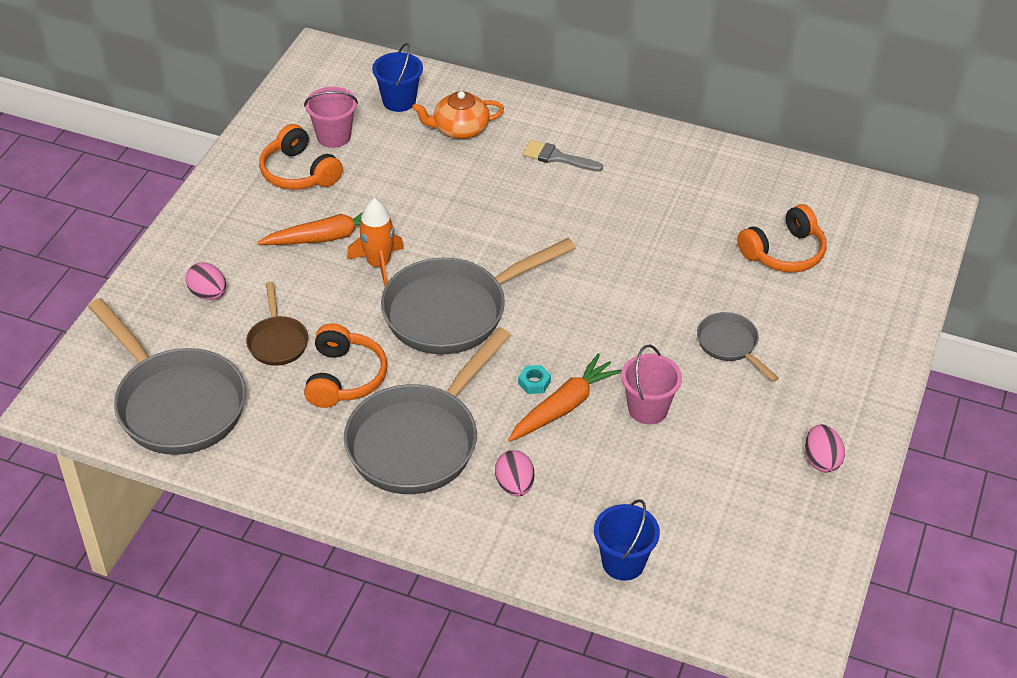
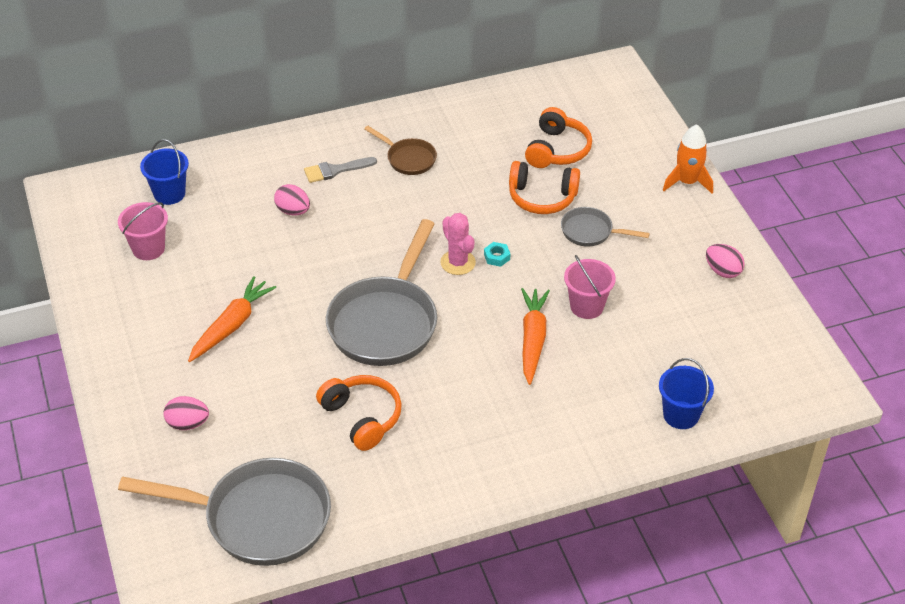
camera: 40 degrees left, 0 degrees up
(277, 341) = (282, 424): brown pan -> brown pan (408, 159)
(299, 172) = (152, 291): orange headphones -> orange headphones (542, 197)
(378, 264) = (293, 322): orange rocket -> orange rocket (687, 182)
(419, 440) = (464, 426): grey pan -> none
(460, 129) = (240, 189): orange teapot -> none
(514, 485) = (560, 412): pink egg -> pink egg (293, 211)
(534, 382) = (495, 336): turquoise nut -> turquoise nut (496, 257)
(574, 299) = (458, 262): none -> pink cactus

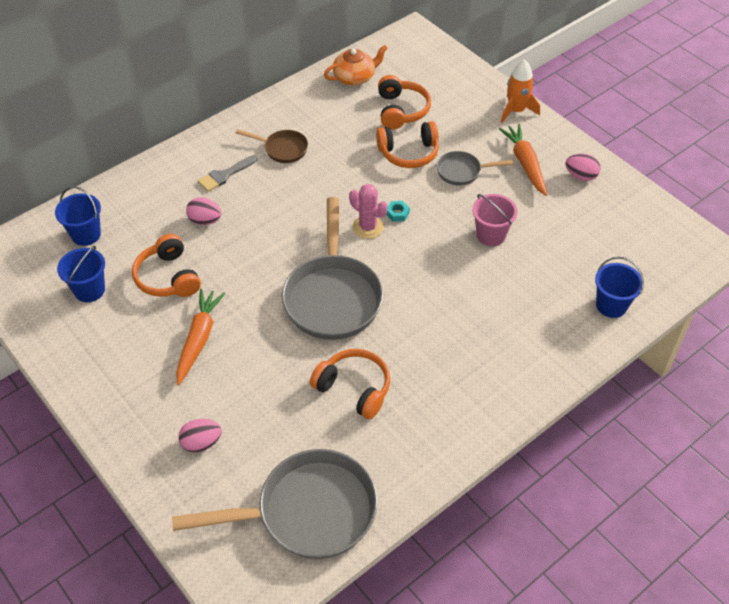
camera: 20 degrees left, 5 degrees up
(148, 248) = (89, 290): pink bucket -> blue bucket
(230, 257) = (168, 277): none -> orange headphones
(524, 102) = (355, 77): none -> orange teapot
(533, 339) = (462, 276): orange carrot -> orange carrot (525, 164)

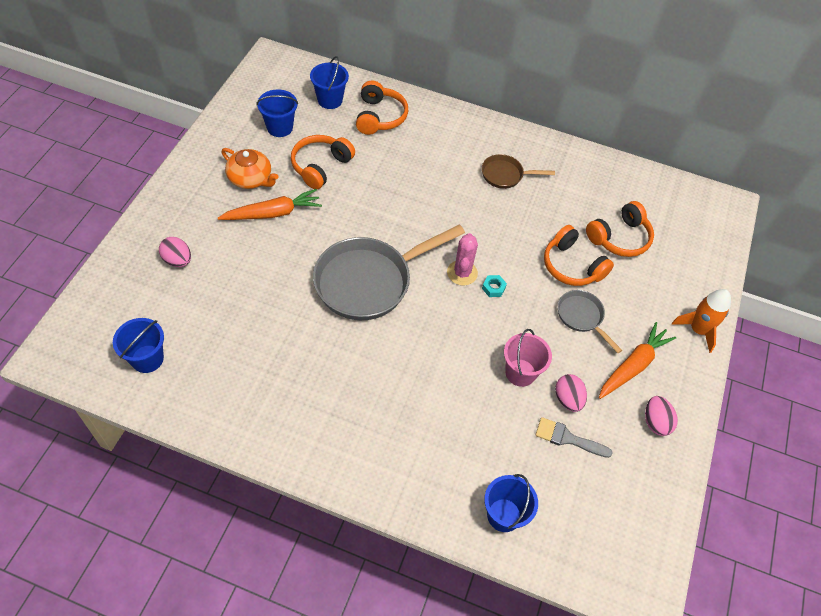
camera: 55 degrees right, 5 degrees up
(205, 220) = (392, 162): pink egg -> pink egg (568, 399)
(225, 175) = (448, 151): grey brush -> grey brush (567, 438)
(282, 149) = (505, 175): brown pan -> brown pan turned 105 degrees clockwise
(307, 512) = (147, 359): grey pan -> blue bucket
(354, 388) = (283, 338): orange headphones -> orange headphones (379, 117)
(355, 77) = (631, 186): orange teapot -> orange teapot (250, 178)

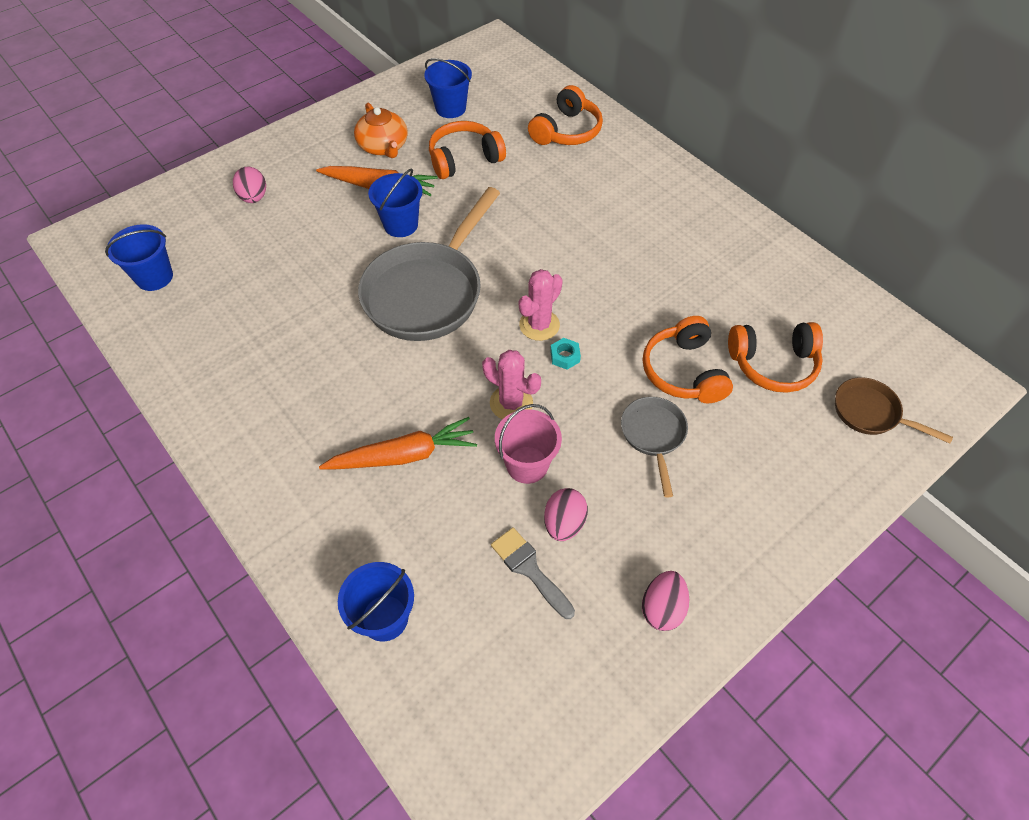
camera: 35 degrees right, 0 degrees up
(330, 100) = (524, 98): blue bucket -> blue bucket (401, 225)
(369, 281) = (428, 292): grey pan -> grey pan turned 60 degrees counterclockwise
(482, 336) = (511, 403): none -> pink cactus
(505, 175) = (672, 240): brown pan -> brown pan (870, 413)
(633, 366) = (681, 524): orange carrot -> orange carrot (404, 455)
(698, 330) = (807, 521): orange rocket -> none

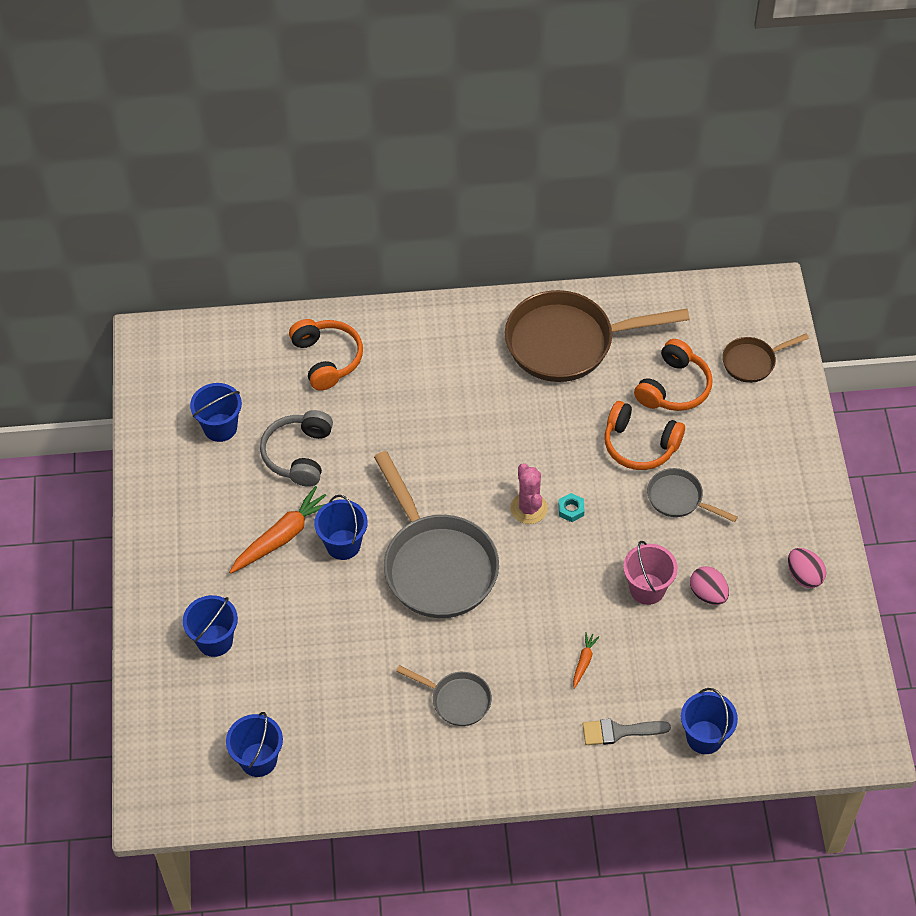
camera: 55 degrees left, 0 degrees up
(254, 198) = (215, 640): pink egg -> blue bucket
(295, 378) = (457, 700): none -> grey pan
(383, 146) = (229, 507): orange teapot -> none
(404, 455) = (584, 662): orange carrot -> orange carrot, size x0.48
(464, 159) = (299, 454): orange headphones -> grey headphones
(511, 403) = (587, 568): pink cactus -> none
(529, 569) = (727, 634): grey brush -> grey brush (619, 731)
(737, 263) = (568, 342): none -> brown pan

